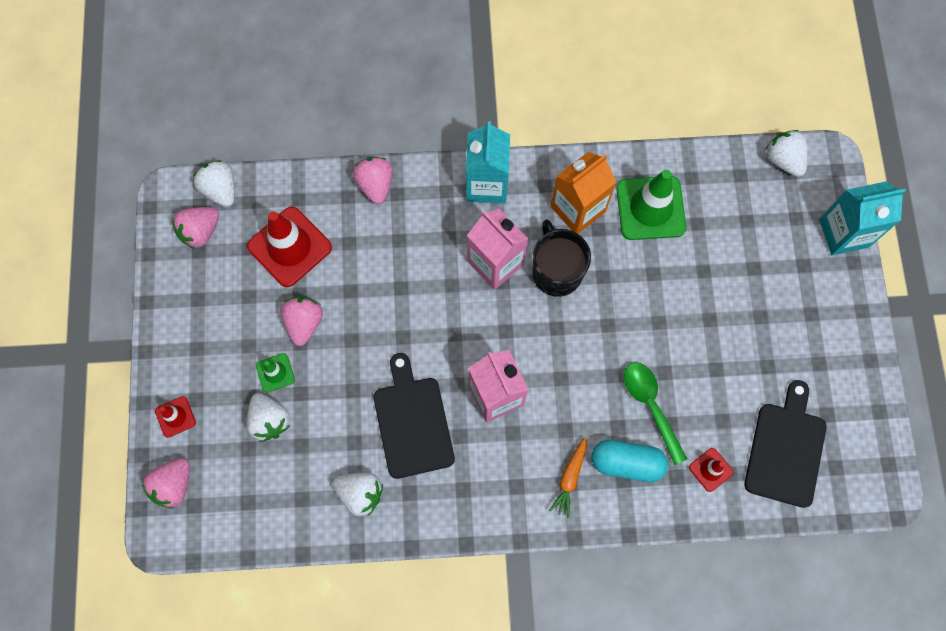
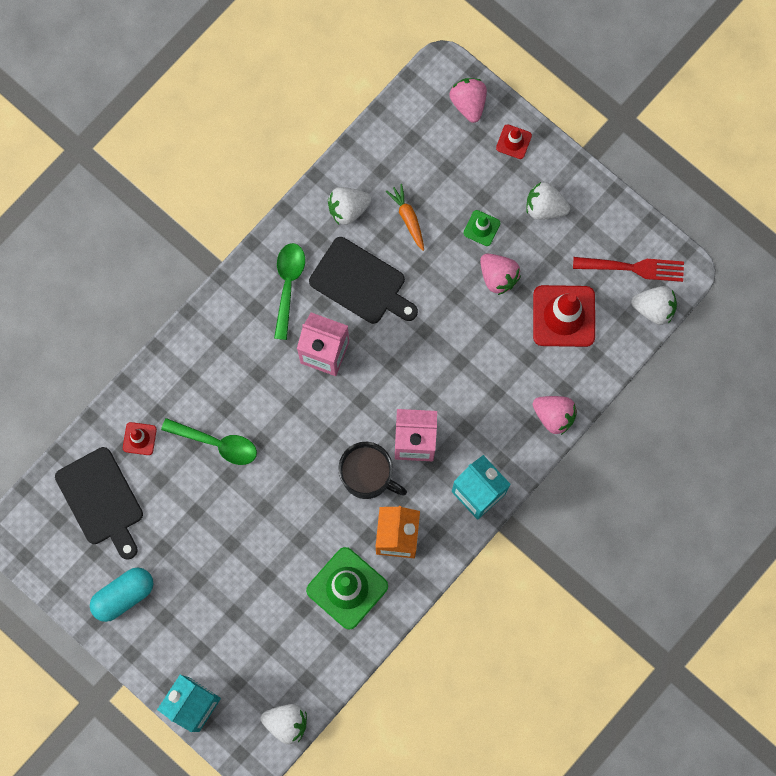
camera: 135 degrees right, 5 degrees up
(200, 232) = (634, 268): pink strawberry -> red fork
(270, 420) = (452, 196): white strawberry -> white strawberry (545, 207)
(471, 478) = (288, 285): none -> green spoon
(570, 478) = (226, 345): orange carrot -> orange carrot (408, 218)
(626, 463) = (198, 390): turquoise capsule -> turquoise capsule (123, 595)

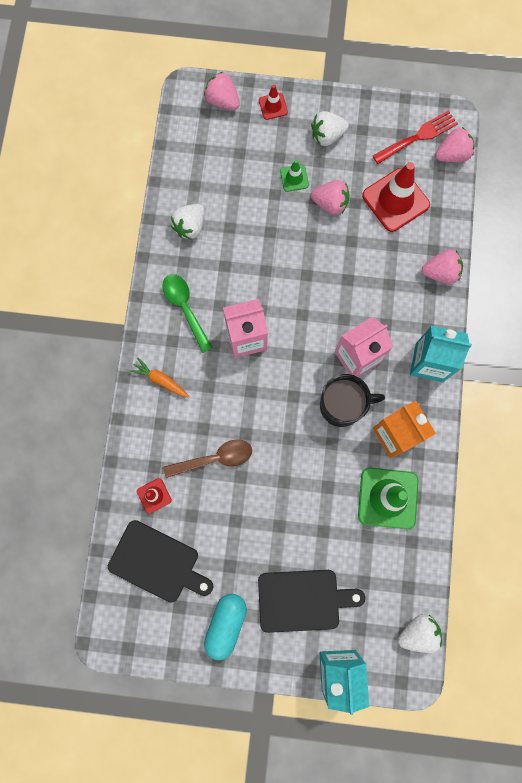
camera: 35 degrees left, 0 degrees up
(217, 443) = (215, 458): green spoon -> brown spoon
(361, 283) = (237, 272): black cutting board -> black cutting board (302, 600)
(408, 218) = (237, 205): orange carrot -> orange carrot (160, 380)
(654, 308) = (452, 155): white strawberry -> pink strawberry

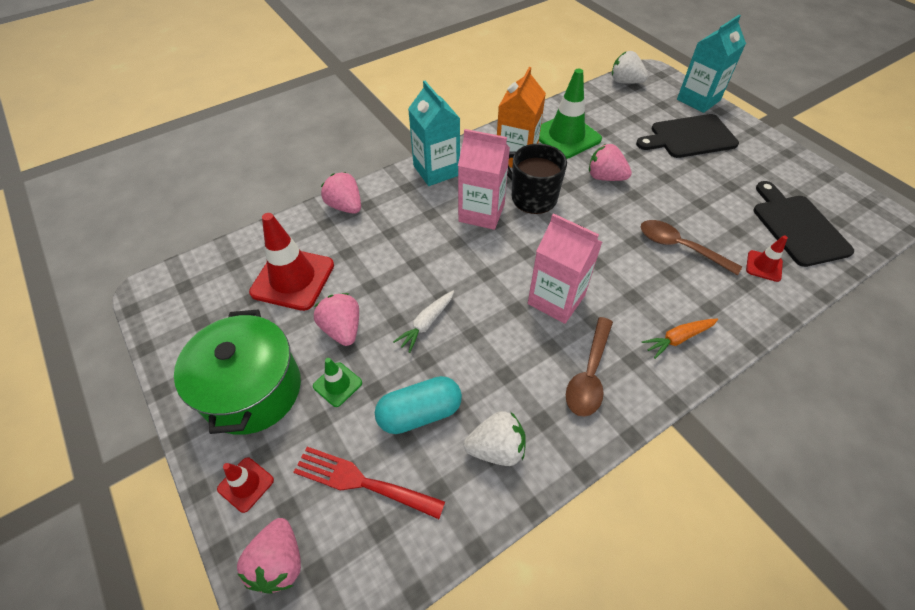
camera: 130 degrees left, 25 degrees down
(160, 380) = (678, 339): orange carrot -> orange carrot turned 75 degrees clockwise
(185, 308) = (589, 375): green spoon -> brown spoon
(226, 624) = (765, 163): turquoise capsule -> turquoise capsule (420, 413)
(294, 251) = (426, 323): none -> white carrot
(302, 600) = (689, 137): black cutting board -> black cutting board turned 60 degrees counterclockwise
(327, 136) = (252, 390): white strawberry -> green pot
(418, 136) = (195, 305): red fork -> red fork (361, 482)
(452, 155) = (201, 266): pink strawberry -> pink strawberry (605, 177)

